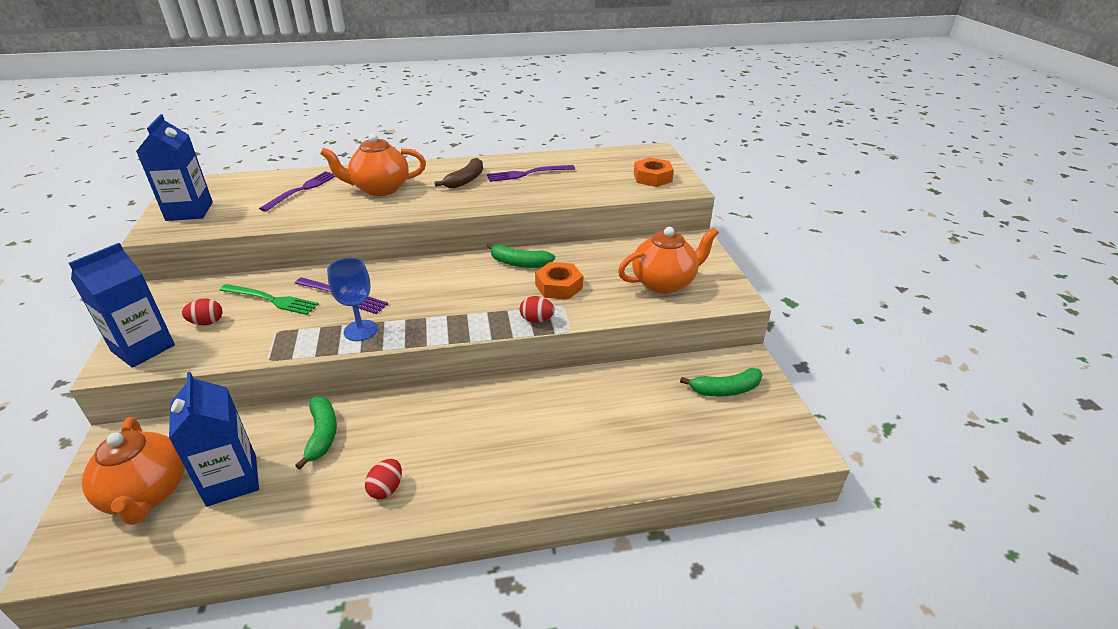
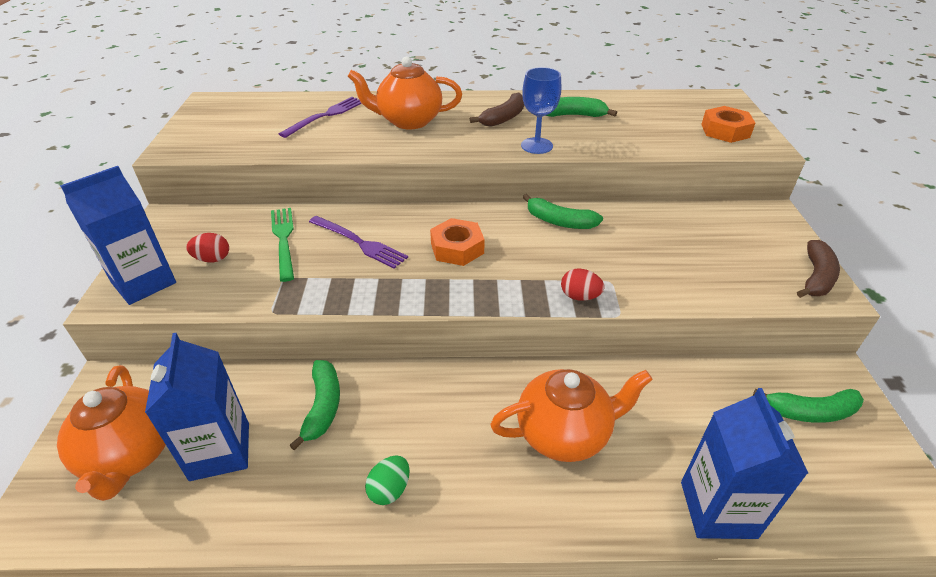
camera: 10 degrees right, 5 degrees up
(189, 211) = (207, 131): blue carton -> blue carton (718, 509)
(272, 300) = (283, 239): green fork -> green fork turned 135 degrees counterclockwise
(360, 330) = (375, 287): blue goblet -> blue goblet (536, 146)
(386, 489) = (389, 489): red egg -> green egg
(527, 174) = (574, 115): purple fork -> green banana
(558, 286) = (606, 256): orange nut -> orange nut (457, 248)
(664, 283) = (737, 264): orange teapot -> orange teapot (564, 433)
(725, 287) = (816, 277): none -> brown banana

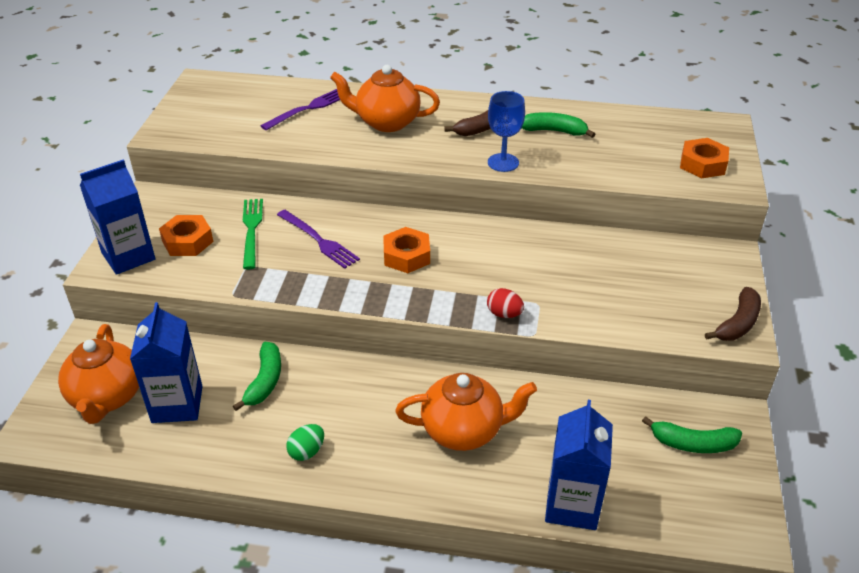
camera: 10 degrees right, 0 degrees up
(212, 259) = (187, 241): red egg -> orange nut
(559, 221) = (512, 240): green banana -> none

